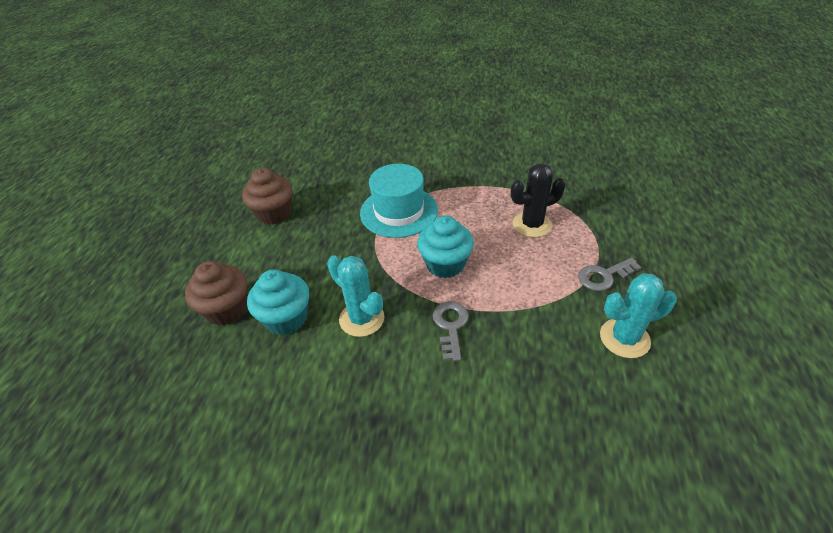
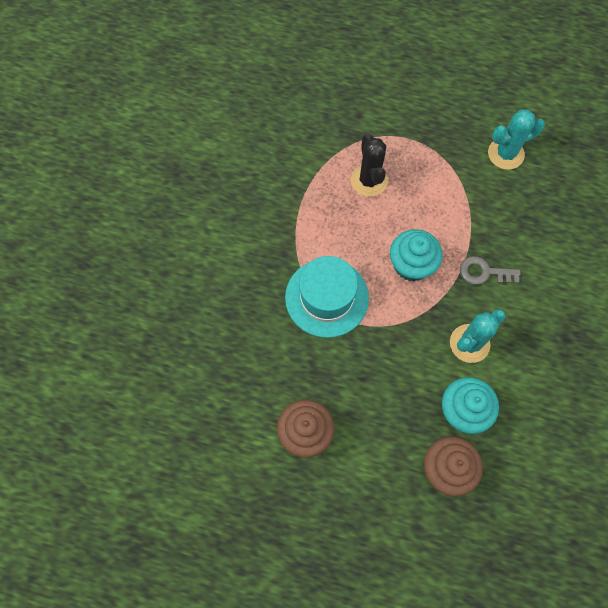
camera: 85 degrees left, 25 degrees up
(604, 276) = (441, 145): grey key -> none
(624, 338) = (505, 154): turquoise cactus -> turquoise cactus turned 75 degrees clockwise

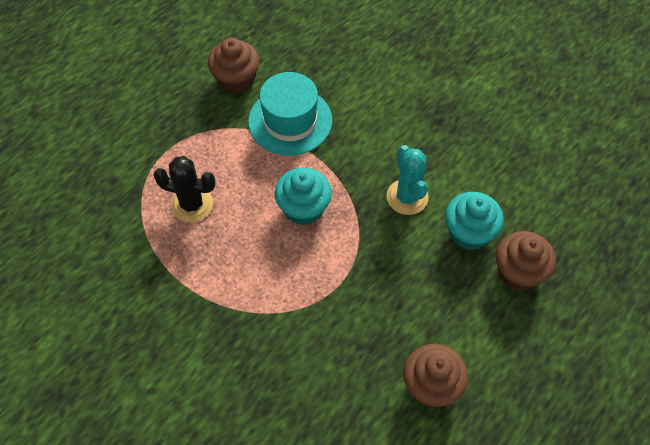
camera: 65 degrees left, 10 degrees down
(327, 297) = (297, 301): turquoise hat -> turquoise hat (290, 121)
(484, 272) = (344, 153): grey key -> none
(505, 154) = (236, 80): turquoise cactus -> brown cupcake

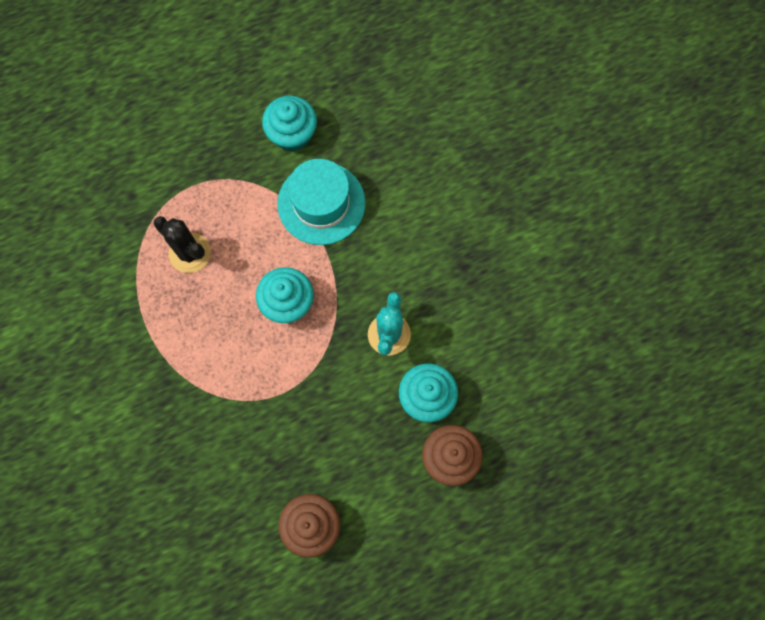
camera: 25 degrees right, 15 degrees up
(236, 80) = (292, 134): brown cupcake -> turquoise cupcake

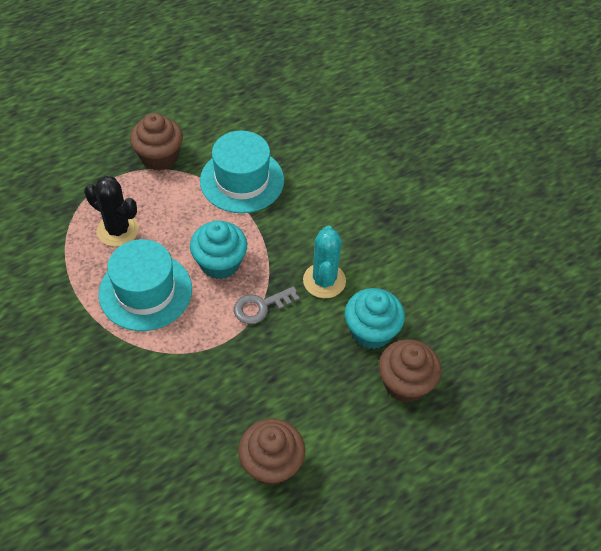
camera: 10 degrees left, 20 degrees down
(212, 328) = (145, 291): none -> turquoise hat
(238, 165) = (159, 157): none -> brown cupcake
(292, 134) = (207, 130): turquoise cupcake -> none
(322, 357) = (261, 306): none -> grey key

